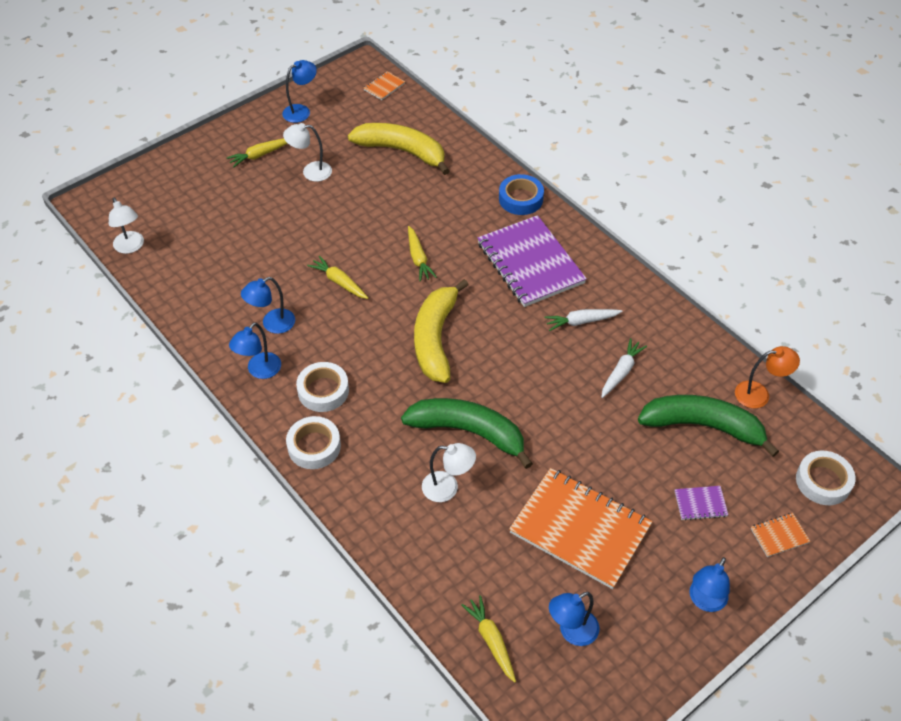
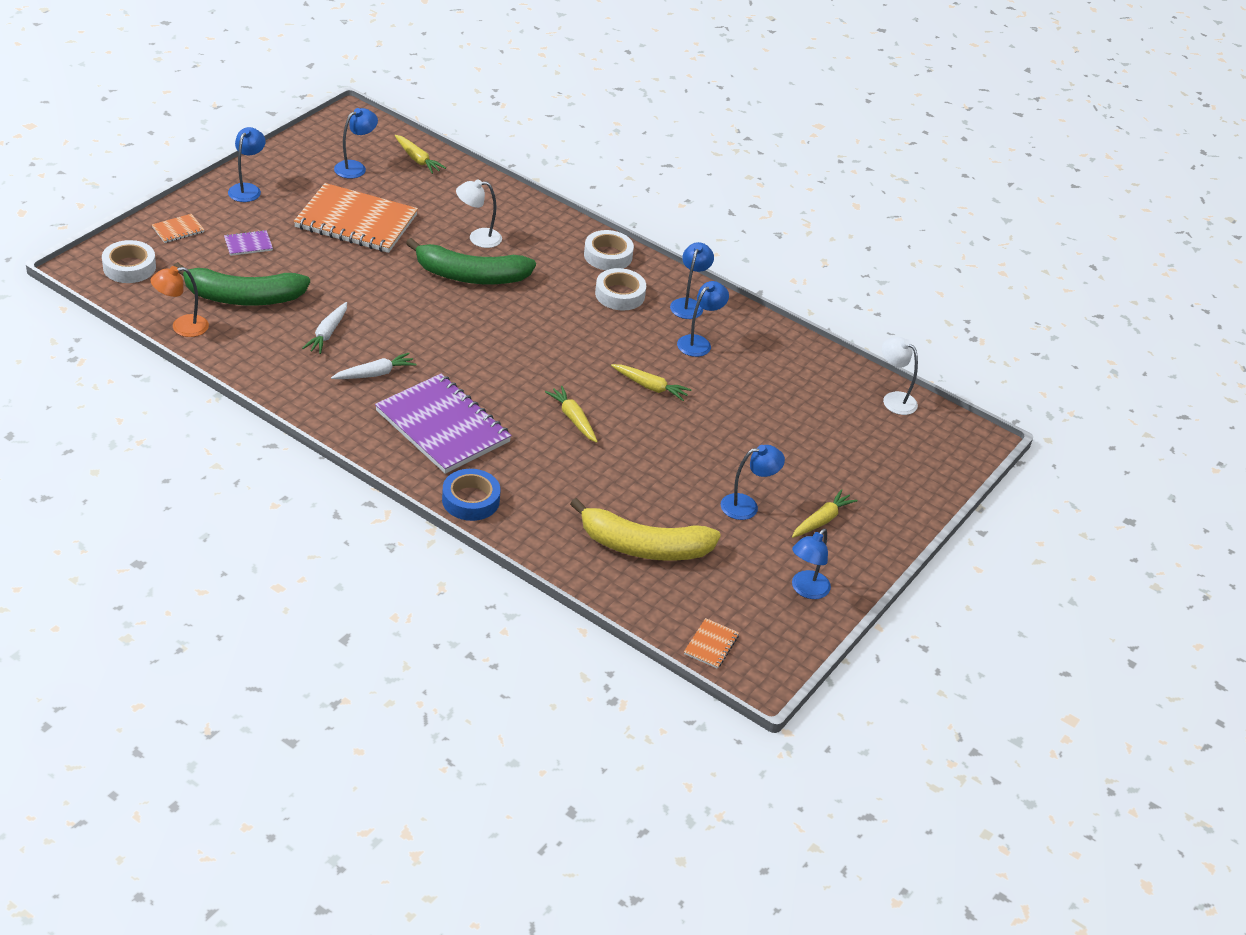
camera: 160 degrees right, 10 degrees down
(310, 172) = (747, 506): white lamp -> blue lamp
(435, 339) = (527, 345): yellow banana -> none

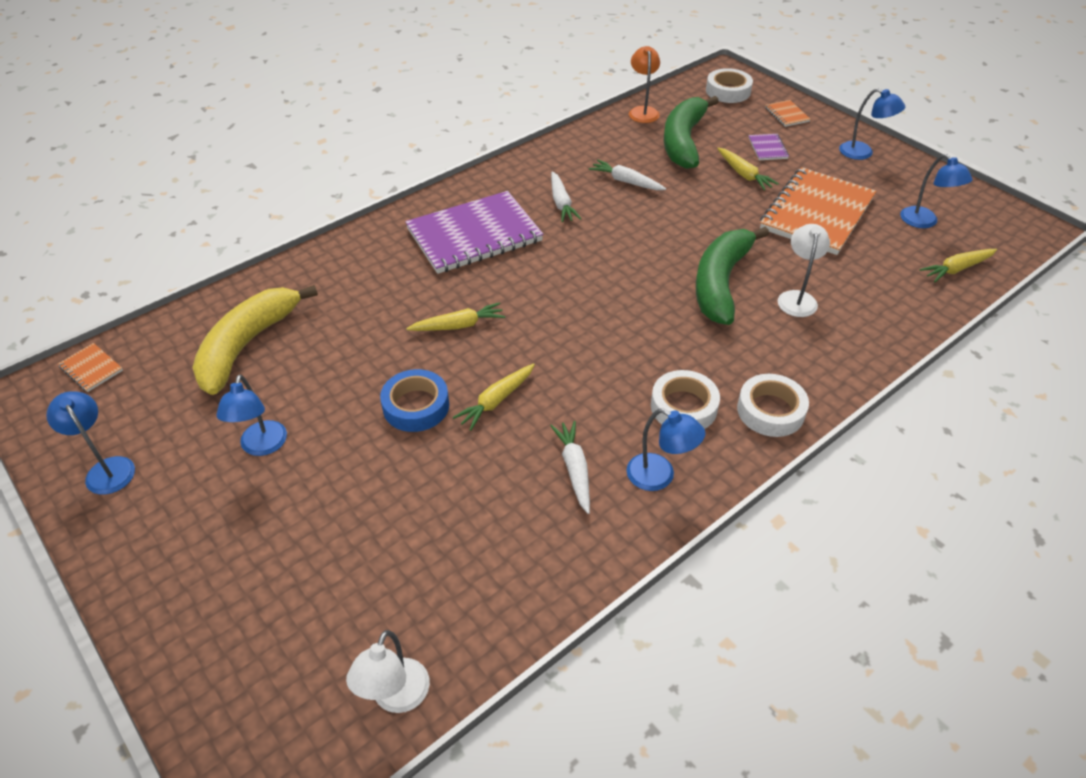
camera: 110 degrees right, 5 degrees up
(470, 500) = (367, 240): blue tape -> blue tape (416, 406)
(699, 342) = (574, 469): blue lamp -> white carrot
(822, 520) = (201, 517): yellow carrot -> yellow carrot (744, 174)
(894, 399) = (396, 698): white lamp -> white lamp turned 135 degrees clockwise

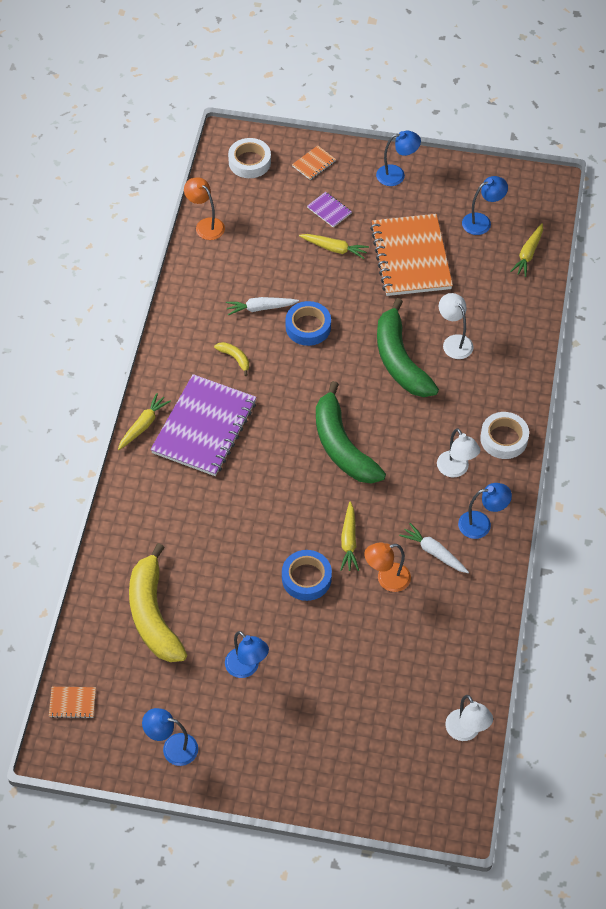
camera: 40 degrees left, 10 degrees up
(458, 325) = (271, 506): yellow carrot -> yellow carrot (143, 425)
(494, 461) = (387, 579): none -> orange lamp
(561, 203) = (235, 358): white carrot -> yellow banana
(655, 214) = (308, 327): none -> blue tape
(683, 141) = (264, 240): green banana -> green banana (342, 446)
(683, 407) = (456, 470): white tape -> white lamp
(787, 114) = (314, 164): orange notebook -> orange notebook turned 75 degrees counterclockwise
(924, 222) = (482, 222): blue lamp -> blue lamp turned 45 degrees counterclockwise

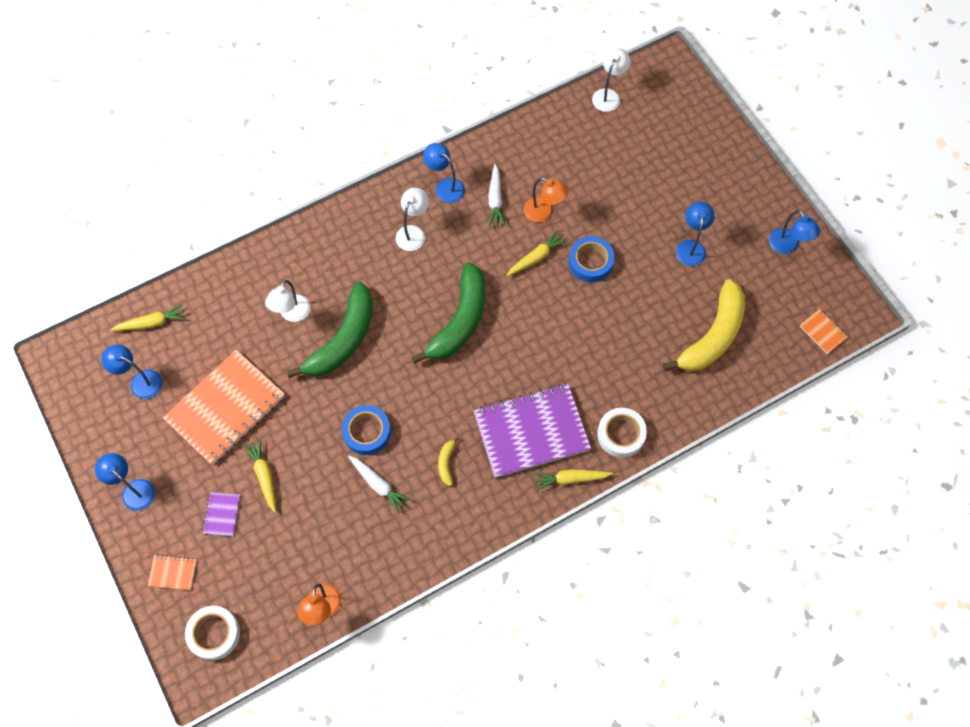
camera: 130 degrees left, 10 degrees up
(504, 439) = (358, 220): white tape -> white tape (621, 434)

